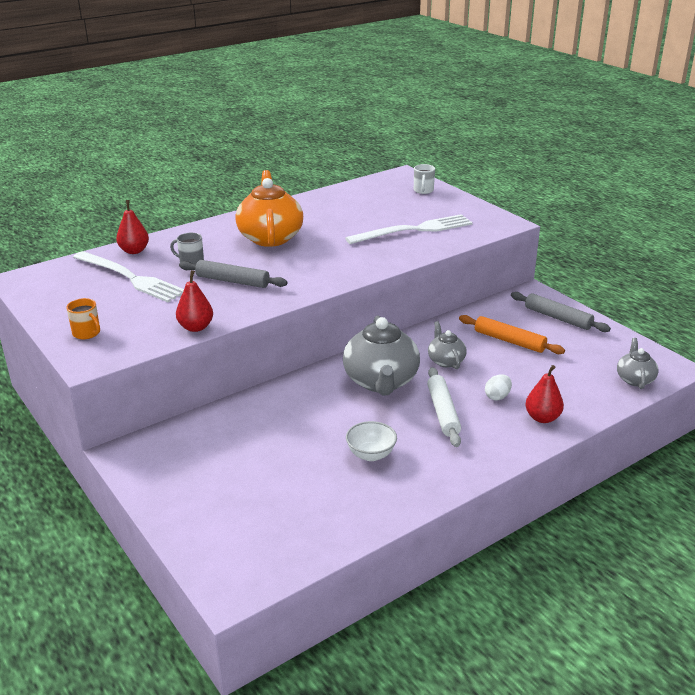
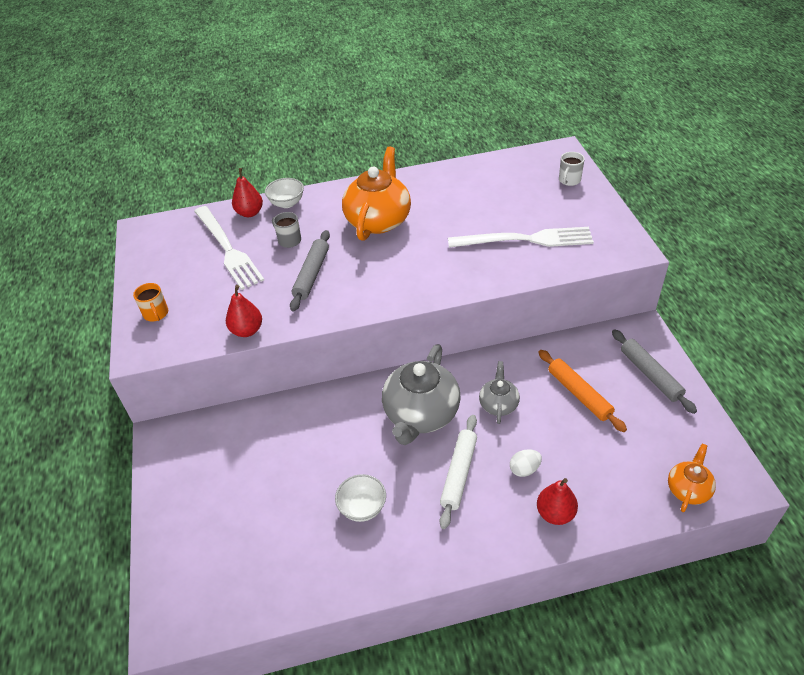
camera: 25 degrees right, 15 degrees up
(168, 239) = (287, 203): none -> white bowl
(232, 281) = (312, 274): grey rolling pin -> grey rolling pin turned 60 degrees clockwise
(635, 379) = (688, 489): grey teapot -> orange teapot

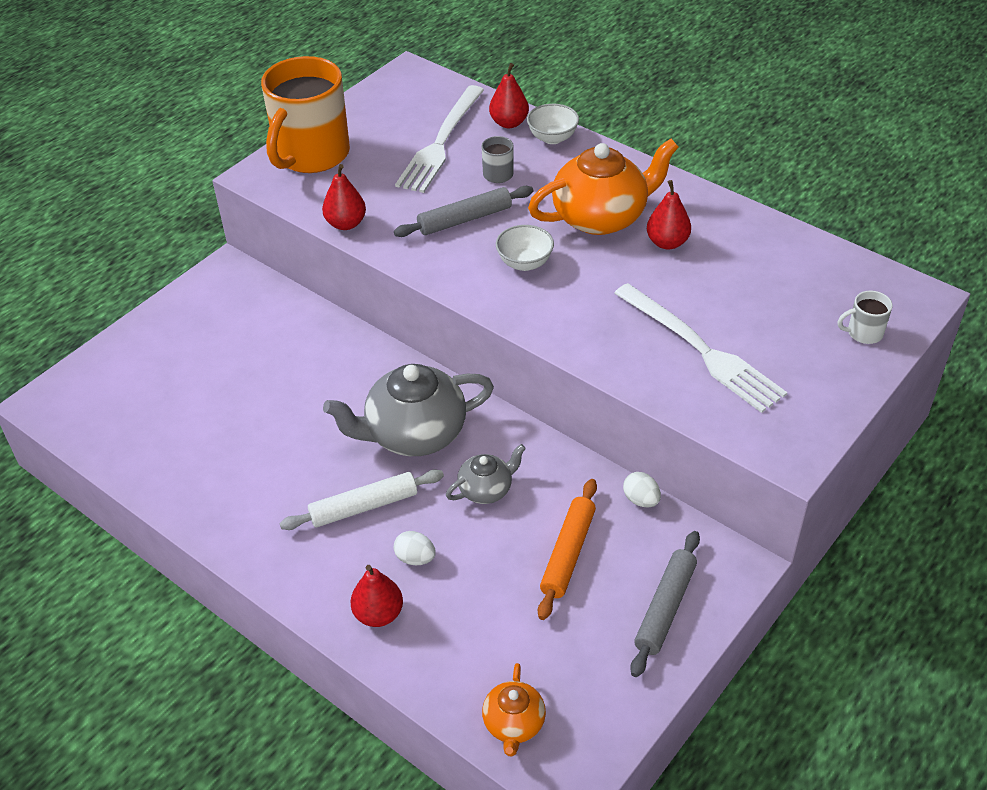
camera: 50 degrees right, 0 degrees up
(156, 314) = (311, 155): orange mug -> orange mug, size x2.50
(362, 508) = (262, 456): white bowl -> white bowl (524, 263)
(429, 207) = (667, 242): none -> red pear
(565, 341) = (641, 500): none -> white egg
(688, 489) = (513, 724): orange teapot -> orange teapot turned 105 degrees clockwise

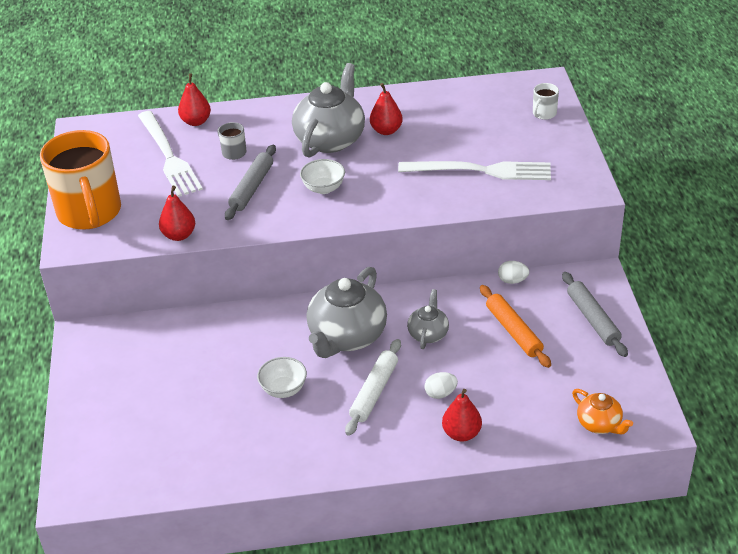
camera: 45 degrees left, 5 degrees down
(552, 138) = (236, 115): white bowl -> white bowl (283, 389)
(601, 217) = (330, 139): orange teapot -> grey teapot

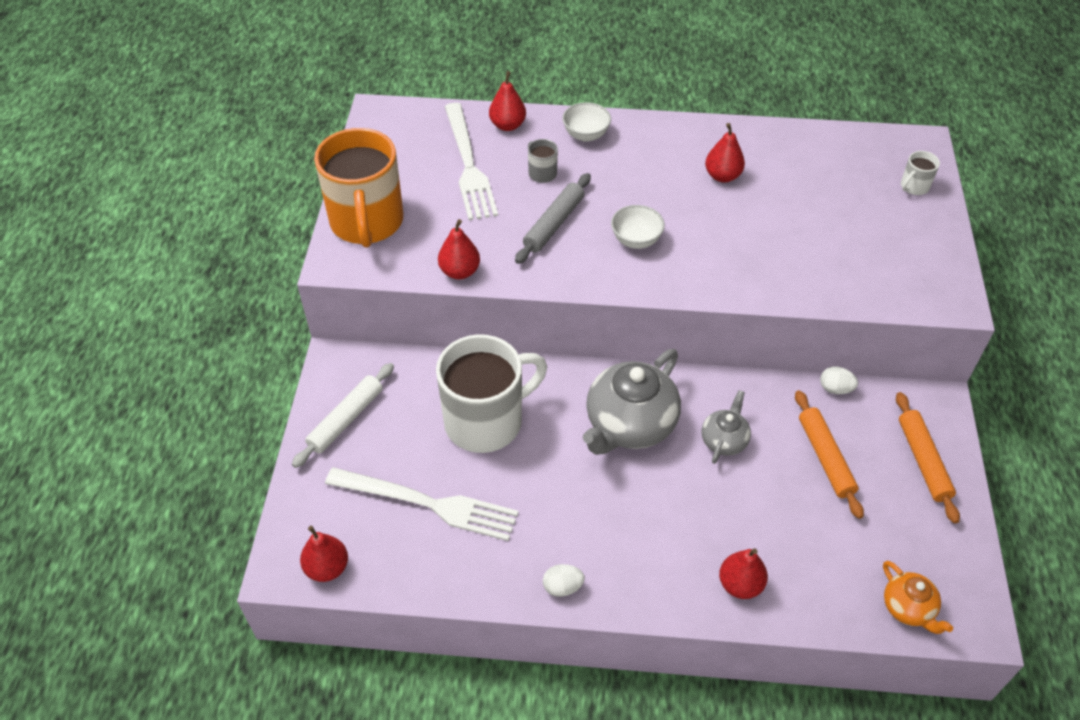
camera: 10 degrees right, 10 degrees up
(109, 488) = (327, 568): none -> red pear
(223, 356) = (486, 421): none -> white mug
(283, 389) = (545, 480): white bowl -> white bowl (586, 135)
(330, 139) = (656, 176): grey teapot -> none
(374, 392) = (647, 505): white rolling pin -> white rolling pin (346, 419)
(440, 393) = (724, 524): white egg -> white egg (562, 587)
(480, 171) = (825, 251): white fork -> white fork (427, 504)
(593, 319) = (923, 460): grey rolling pin -> orange rolling pin

